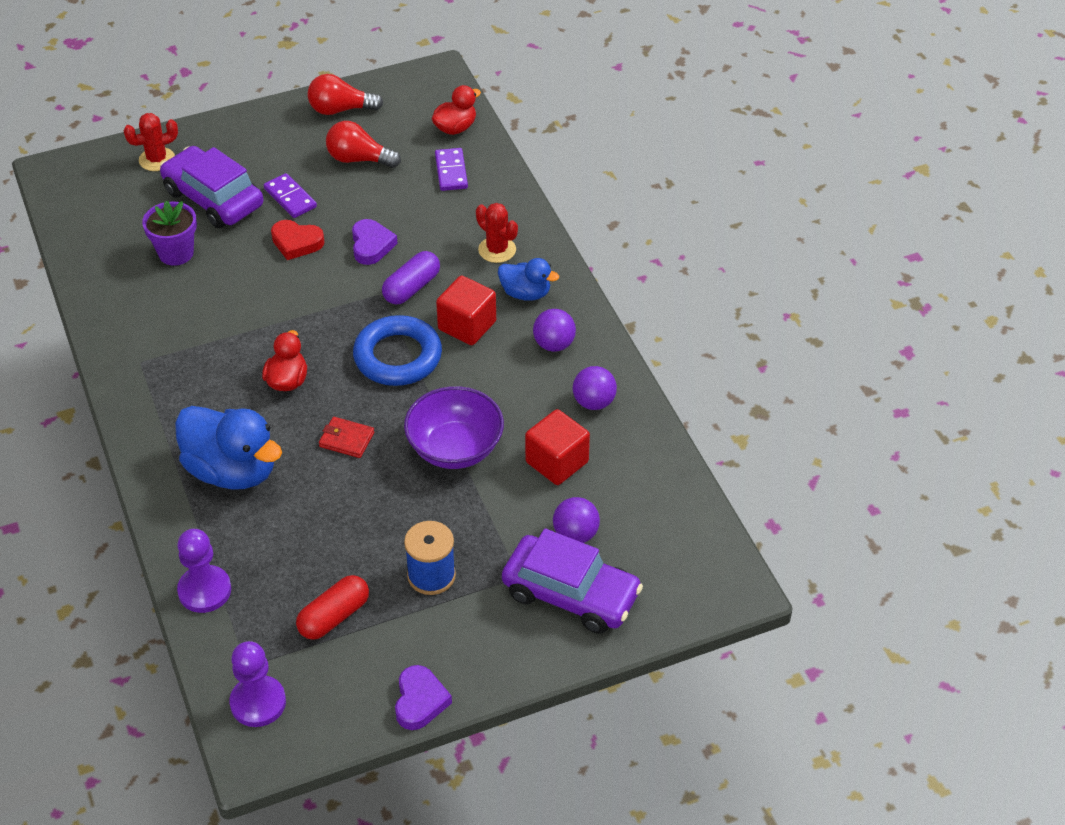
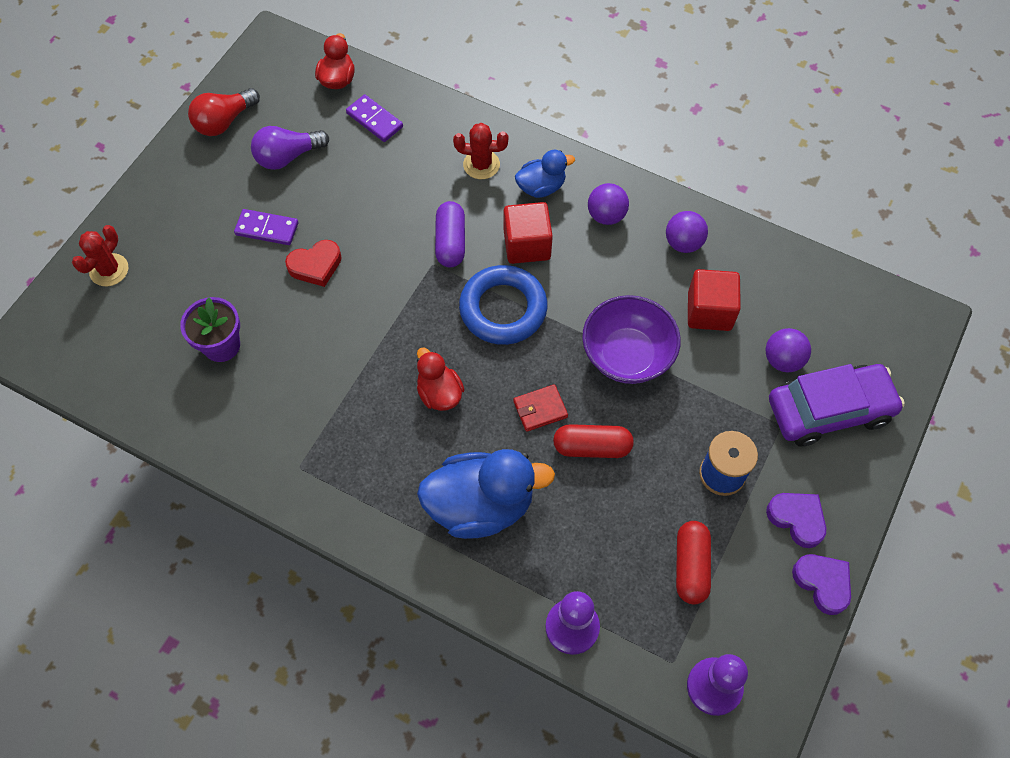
camera: 40 degrees left, 15 degrees up
(213, 198) = (200, 273): purple car -> none
(355, 489) = (592, 447): none -> red capsule
(359, 159) = (287, 157): red light bulb -> purple light bulb
(371, 245) = (379, 226): purple heart -> purple heart (797, 519)

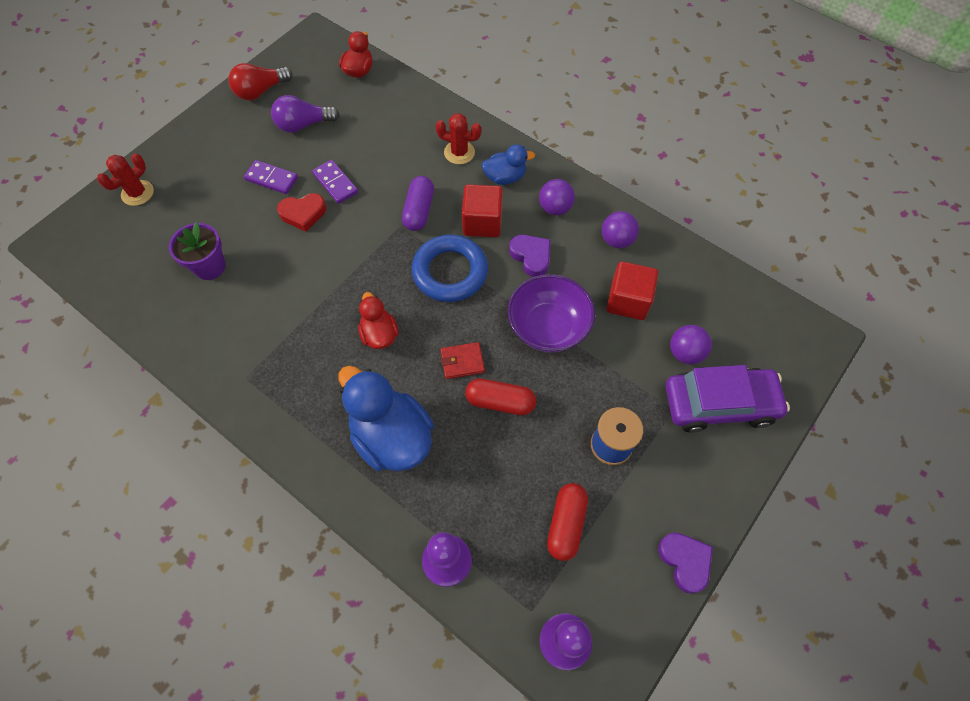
camera: 10 degrees right, 0 degrees up
(375, 120) = (380, 106): purple domino -> purple domino (335, 183)
(480, 505) = (391, 437): blue duck -> blue duck turned 135 degrees counterclockwise
(797, 519) = (672, 497): purple heart -> purple heart (531, 256)

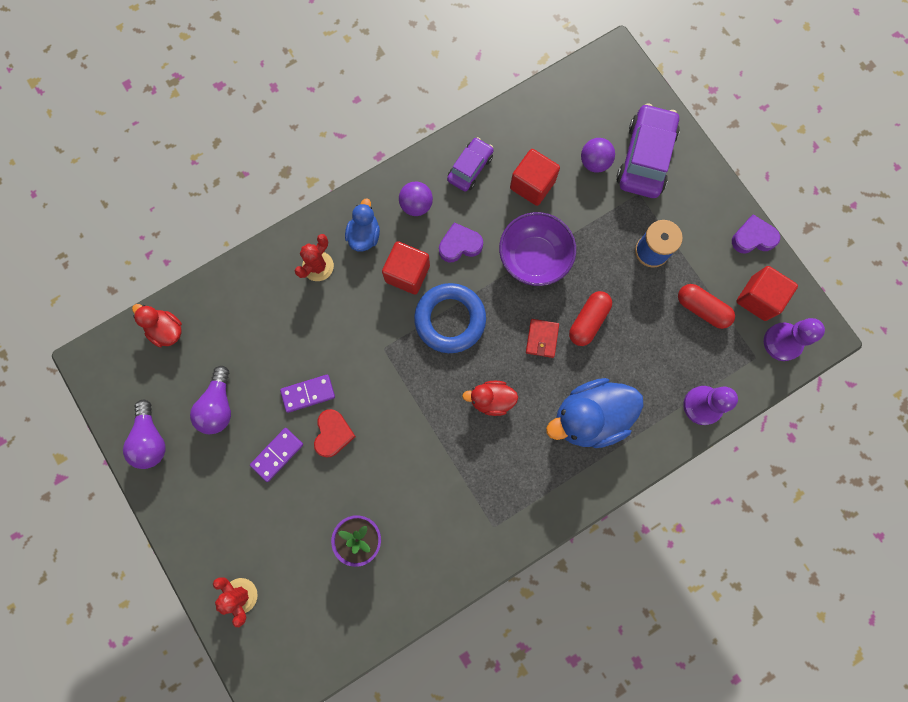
camera: 70 degrees left, 15 degrees up
(260, 91) = (151, 439): red light bulb -> purple light bulb
(419, 211) = (372, 325): purple capsule -> none
(609, 592) = (758, 298): none -> red cube
(616, 240) = (470, 168): purple ball -> purple car

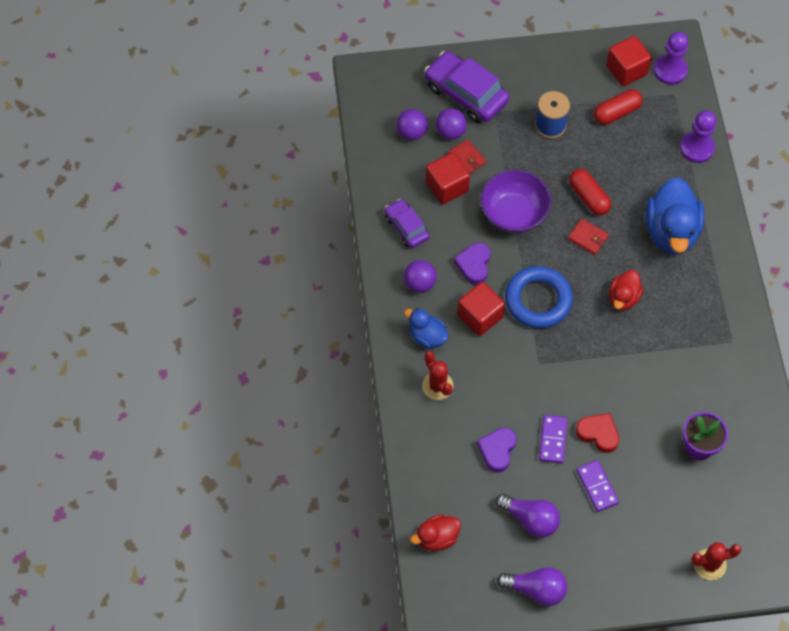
camera: 65 degrees left, 15 degrees down
(572, 189) = (466, 159): none -> red wallet
(575, 128) = (411, 133): none -> purple ball
(753, 238) = (574, 50): purple heart -> purple heart (497, 450)

